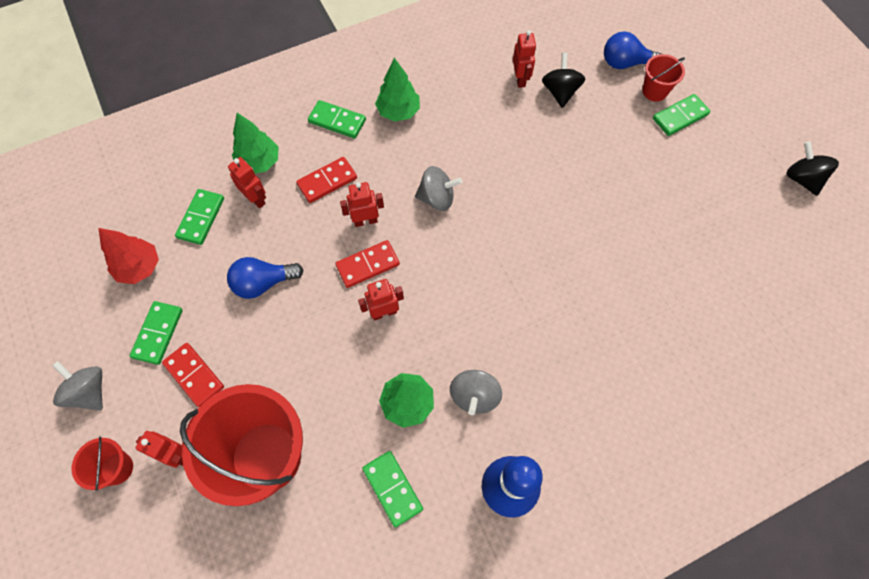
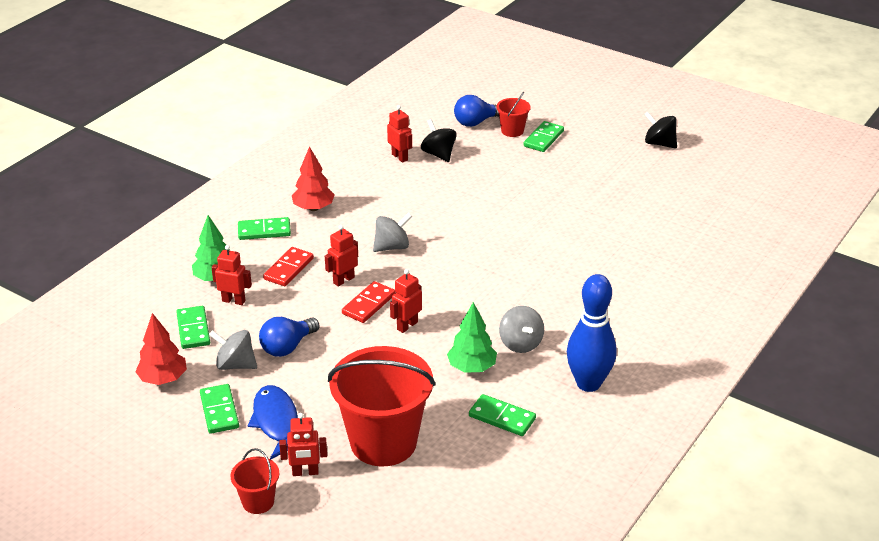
camera: 30 degrees left, 30 degrees down
(89, 391) = (188, 469): grey spinning top -> grey spinning top (235, 365)
(194, 375) = (276, 422): red domino -> blue fish
(398, 111) = (313, 208): green tree -> red tree

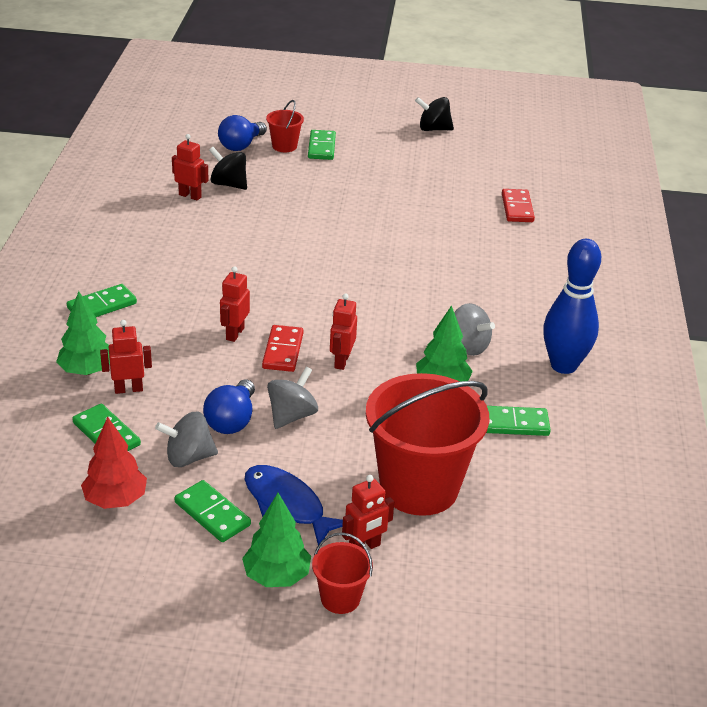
camera: 30 degrees left, 0 degrees up
(227, 470) = (276, 576): none -> green tree
(288, 269) = (163, 338): red domino -> red domino (517, 208)
(313, 208) = (138, 268): red tree -> none
(392, 247) = (258, 286): grey spinning top -> grey spinning top (292, 415)

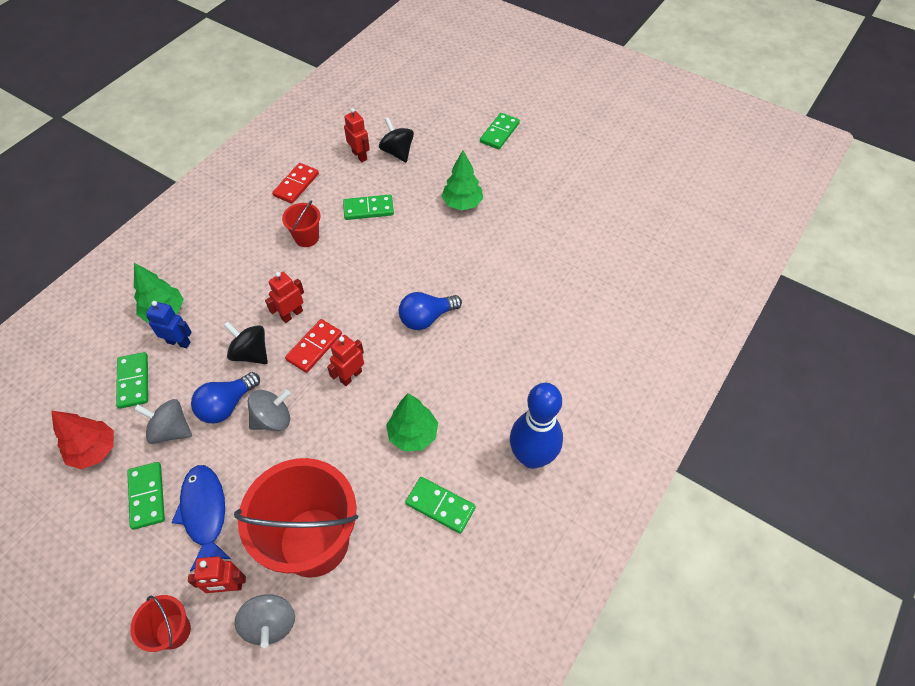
camera: 30 degrees right, 20 degrees up
(102, 305) = (219, 249): green domino -> green domino (368, 209)
(128, 389) = (179, 342): red robot -> blue robot
(241, 145) = (436, 112): blue light bulb -> blue light bulb (426, 318)
(276, 576) = (146, 583): green tree -> green tree (462, 204)
(284, 146) = (470, 123): red bucket -> red bucket (307, 237)
(433, 129) = (610, 139): black spinning top -> black spinning top (251, 353)
(468, 346) = (464, 401): grey spinning top -> grey spinning top (270, 624)
(517, 208) = (621, 255): red domino -> red domino (296, 185)

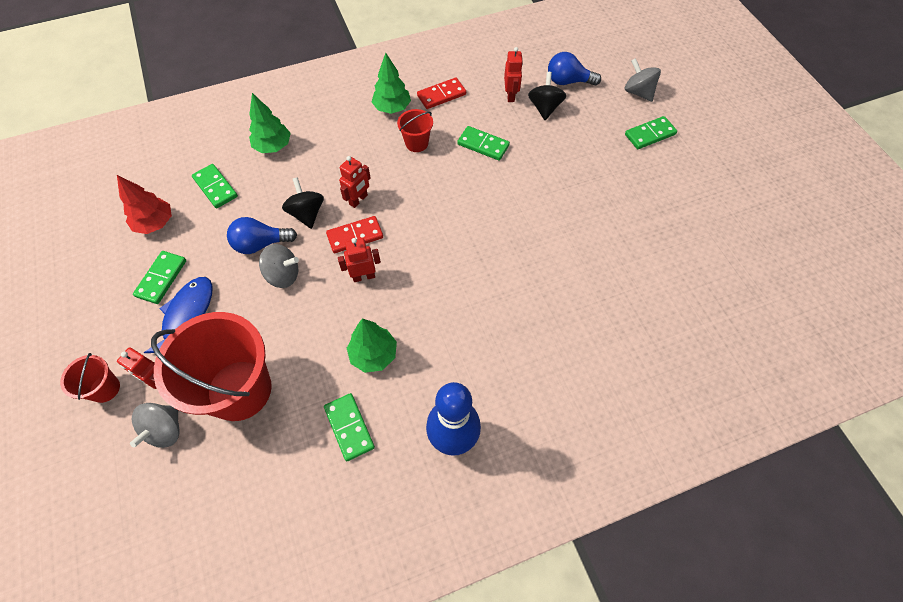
camera: 35 degrees right, 5 degrees up
(134, 381) = (215, 187): green domino -> green domino turned 60 degrees counterclockwise
(171, 430) = (211, 239): grey spinning top -> grey spinning top (638, 92)
(179, 342) = (265, 175): blue robot -> none
(292, 314) = (358, 200): red robot -> red robot turned 135 degrees clockwise
(426, 318) = (459, 264): blue light bulb -> blue light bulb (568, 81)
(462, 204) = (566, 181): green tree -> green tree (392, 108)

